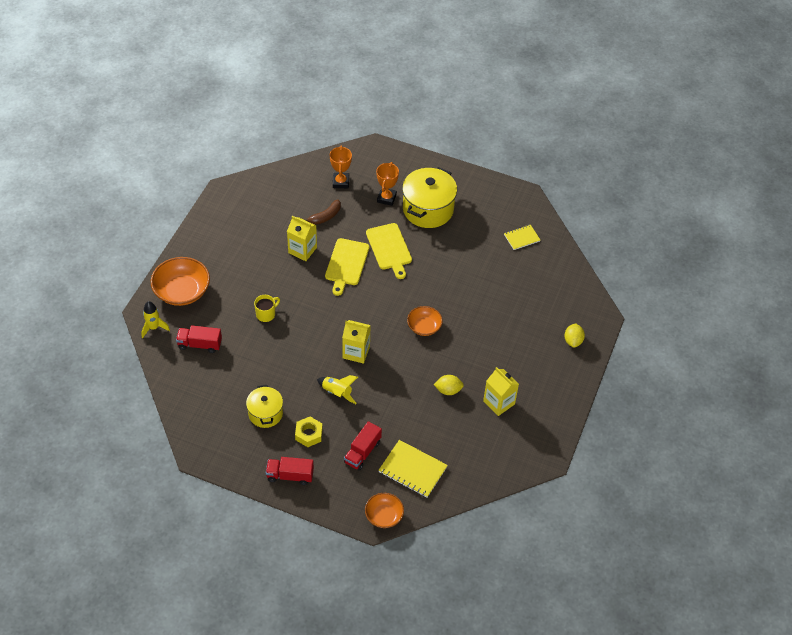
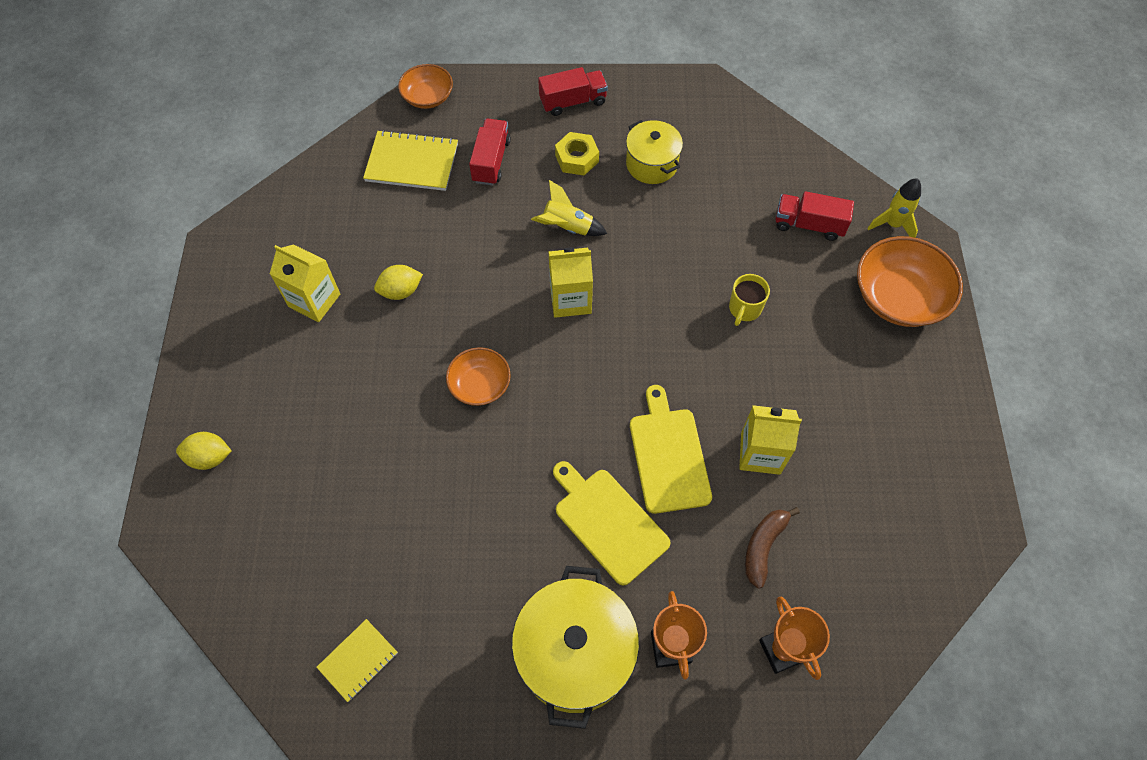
camera: 160 degrees right, 10 degrees up
(200, 344) = (809, 225): red truck -> red truck turned 150 degrees counterclockwise
(573, 341) = (210, 457): yellow lemon -> yellow lemon turned 75 degrees counterclockwise

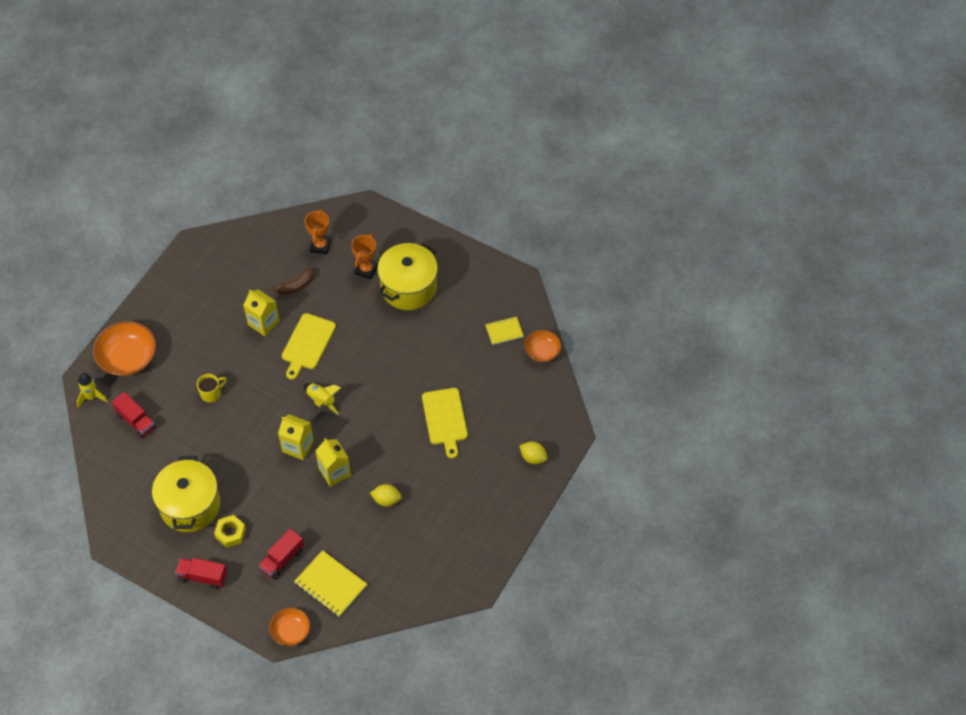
camera: 150 degrees left, 5 degrees down
(314, 300) = (437, 519): yellow carton -> yellow carton (334, 472)
(480, 385) = (376, 425): orange bowl -> orange bowl (542, 351)
(567, 227) = (269, 490): yellow rocket -> yellow rocket (321, 400)
(608, 522) = (357, 330): yellow cutting board -> yellow cutting board (445, 419)
(651, 164) = (190, 505): yellow pot -> yellow pot, size x1.67

